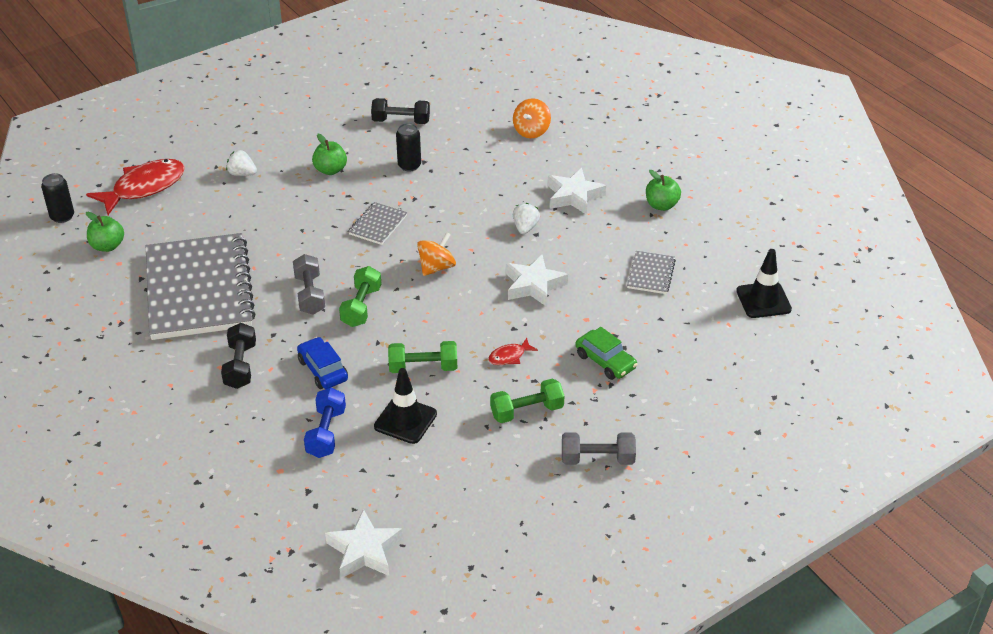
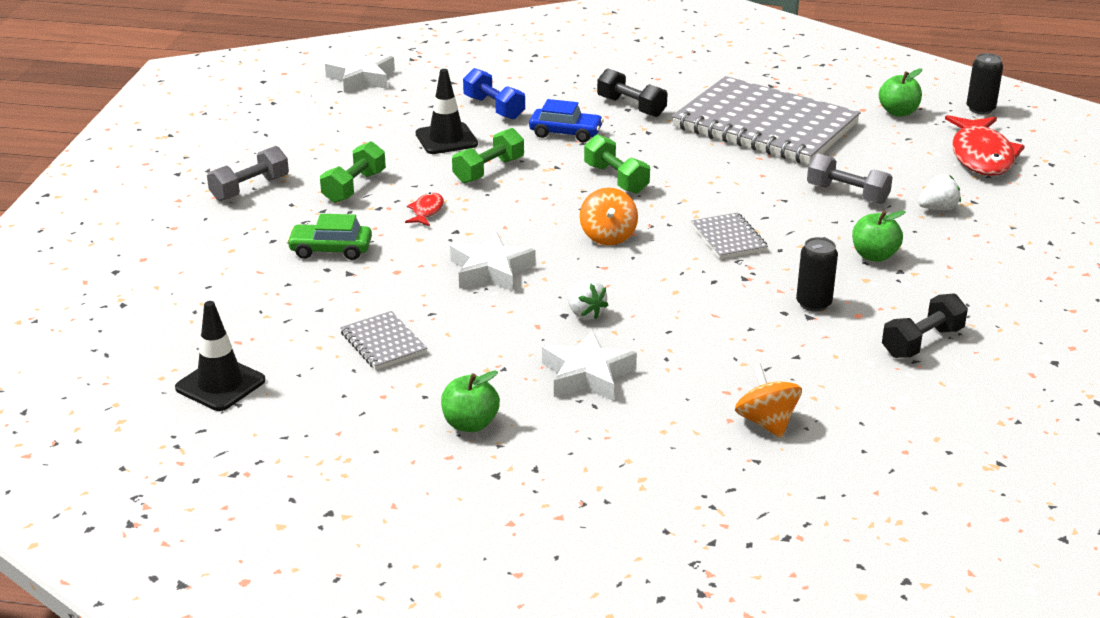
camera: 135 degrees right, 10 degrees down
(310, 294) = (674, 165): grey dumbbell -> grey dumbbell (847, 194)

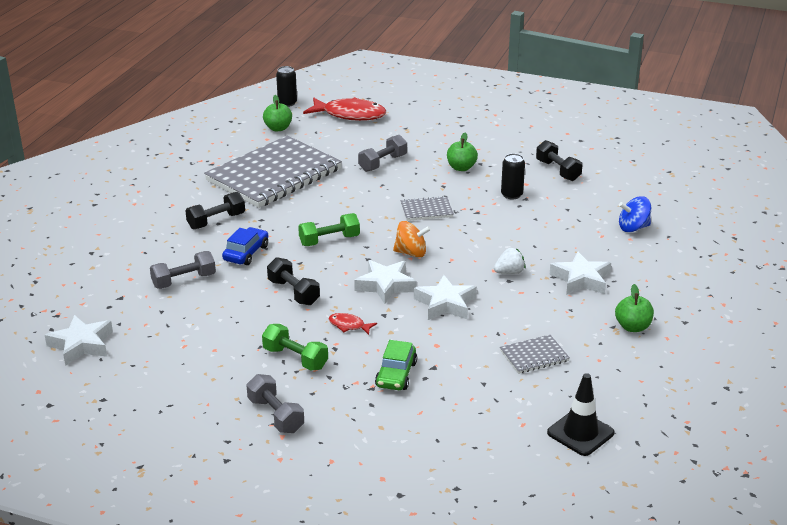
camera: 80 degrees left, 0 degrees up
(446, 139) = (229, 308): black traffic cone -> none
(488, 170) = (293, 292): green dumbbell -> black dumbbell
(494, 108) = (184, 281): blue dumbbell -> grey dumbbell
(522, 226) = (385, 285): none -> white star
(766, 422) = (633, 228): orange spinning top -> blue spinning top
(938, 208) = (410, 139): white strawberry -> none

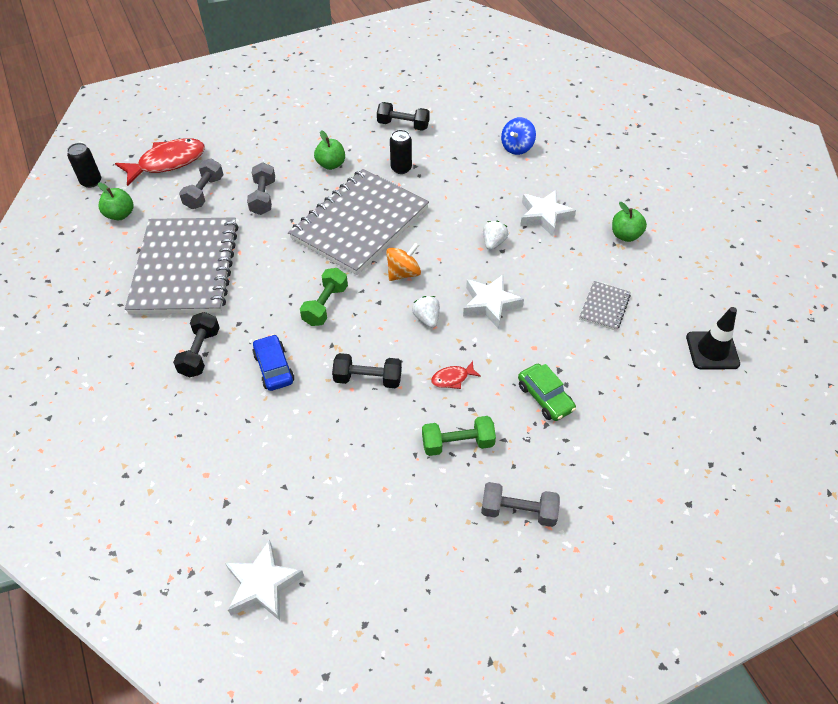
camera: 45 degrees left, 20 degrees up
(184, 281) = (260, 438): grey dumbbell -> grey dumbbell (204, 193)
(385, 285) = (427, 319): white star -> white strawberry
(426, 210) = (360, 223): grey notebook -> grey notebook, size x2.44

